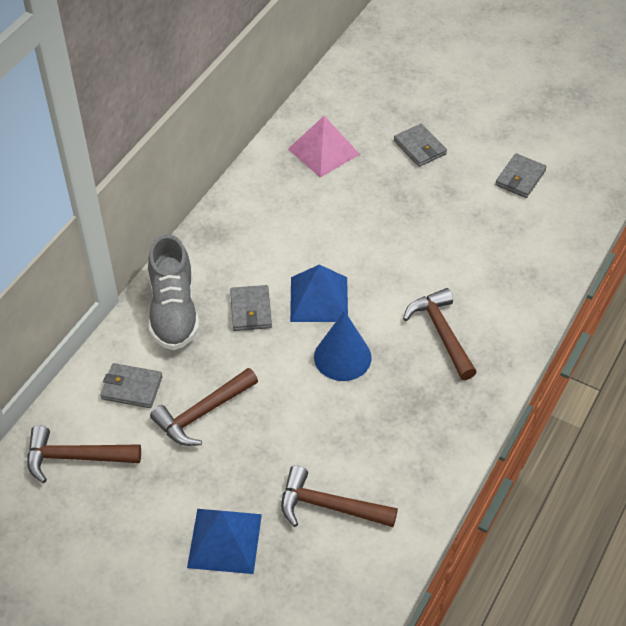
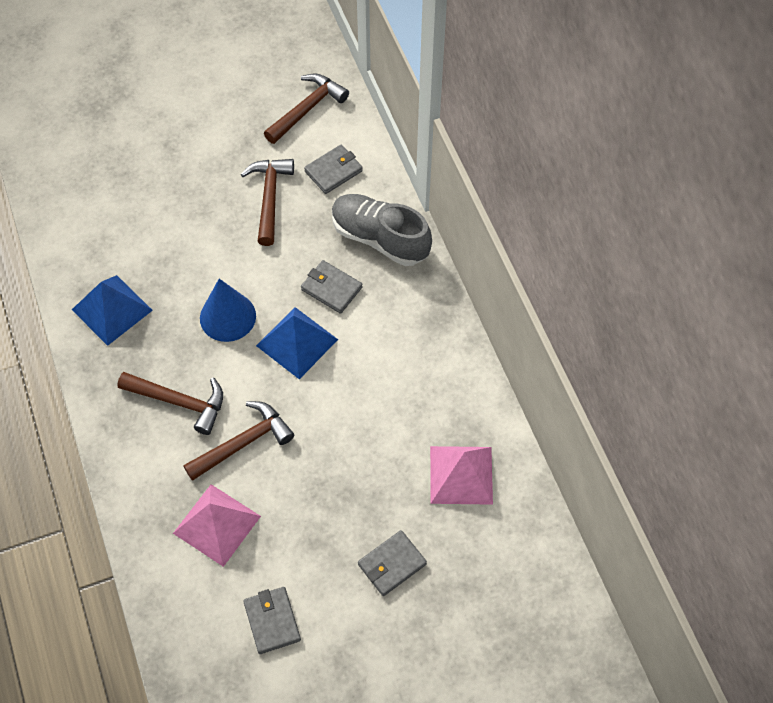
camera: 130 degrees right, 10 degrees up
(224, 540) = (162, 148): blue pyramid -> blue pyramid (112, 309)
(329, 506) = (123, 219): brown hammer -> brown hammer (243, 443)
(419, 147) = (392, 564): grey wallet -> grey wallet turned 45 degrees counterclockwise
(498, 246) = (217, 524): none -> pink pyramid

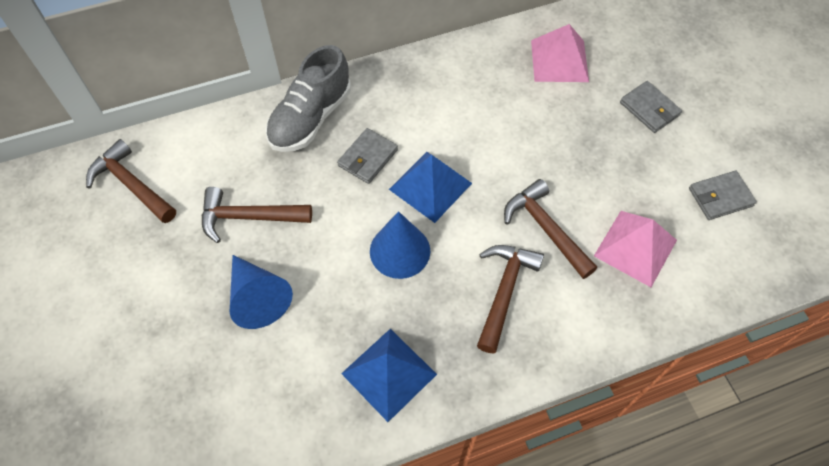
camera: 90 degrees left, 0 degrees up
(190, 211) = (257, 297): none -> blue cone
(333, 171) = (221, 158): grey wallet -> none

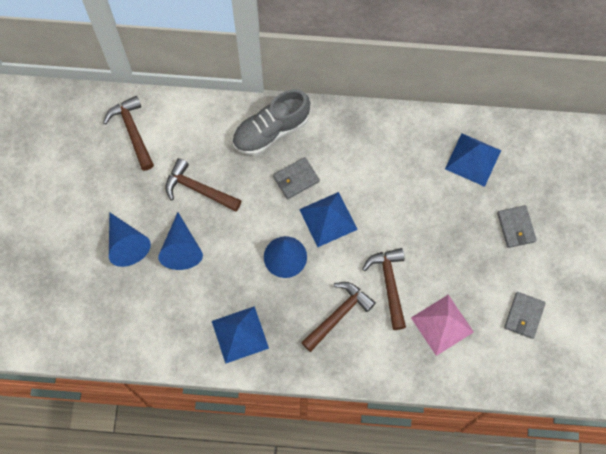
camera: 25 degrees right, 10 degrees up
(178, 324) = (126, 244): none -> blue cone
(559, 60) = (473, 159): pink pyramid -> blue pyramid
(720, 197) = (524, 316): grey wallet -> grey wallet turned 75 degrees counterclockwise

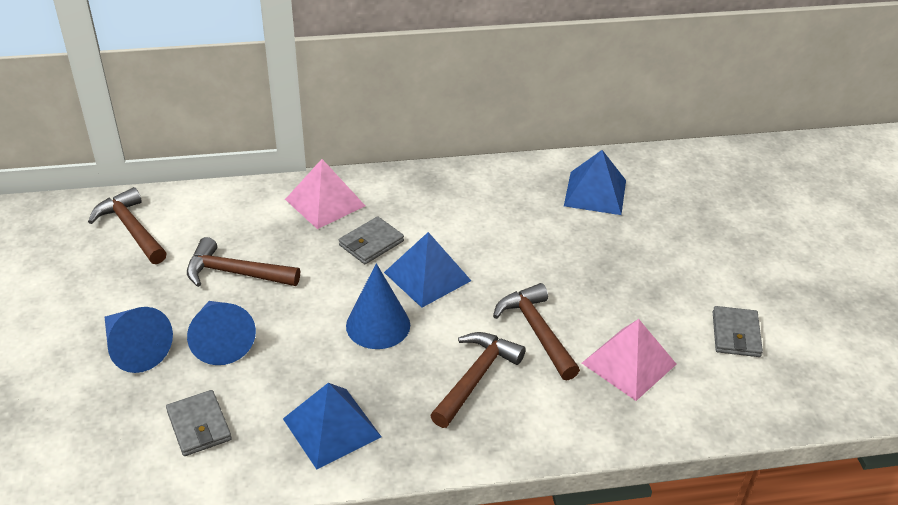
camera: 15 degrees left, 30 degrees down
(271, 131) = (325, 202): grey shoe -> pink pyramid
(516, 227) = (679, 247): grey wallet -> grey wallet (199, 425)

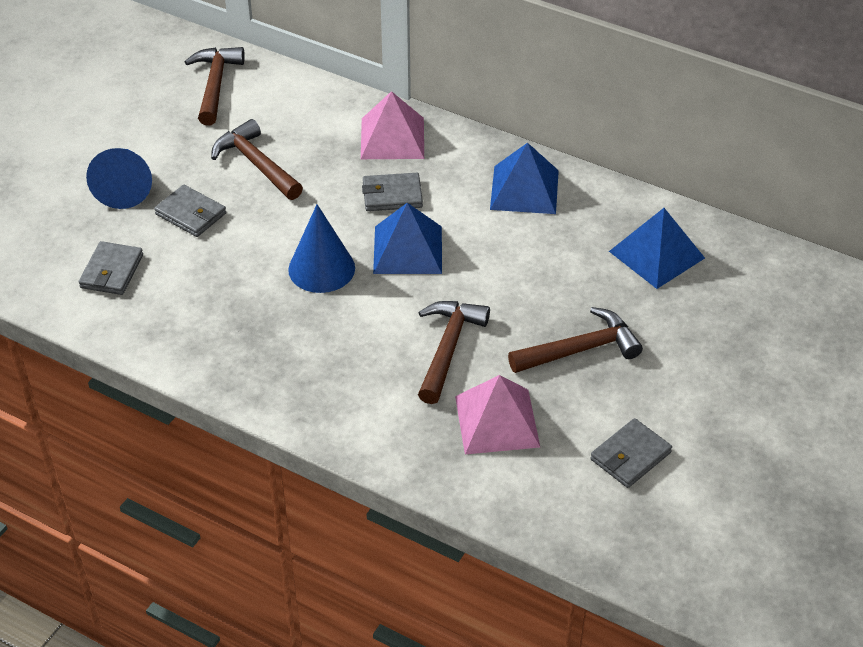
camera: 40 degrees right, 5 degrees up
(221, 340) = (190, 214): blue cone -> grey wallet
(332, 427) = (201, 328): blue pyramid -> blue pyramid (524, 189)
(476, 377) = (352, 356): brown hammer -> brown hammer (580, 349)

